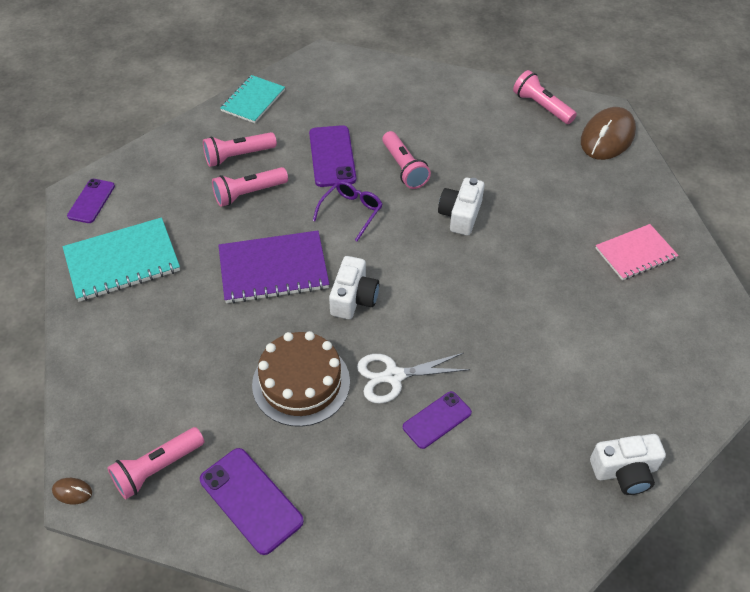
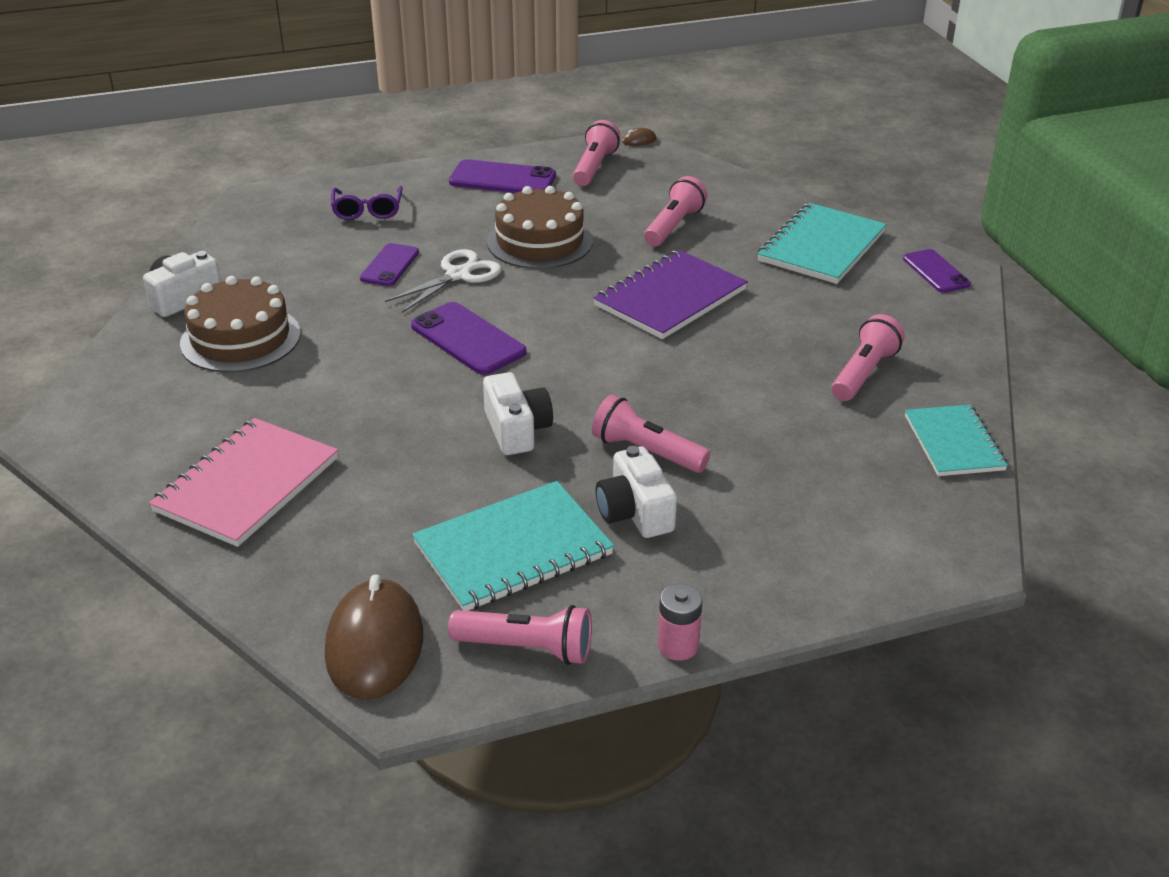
camera: 145 degrees right, 15 degrees down
(248, 193) = (793, 344): pink flashlight -> pink flashlight (674, 226)
(332, 156) = (754, 424): purple phone -> purple phone (468, 339)
(351, 212) = (654, 377): purple glasses -> purple glasses (367, 210)
(353, 298) = (559, 309): white camera -> white camera (635, 512)
(478, 80) = (678, 646): none -> pink battery
(515, 150) = (513, 549): none -> turquoise notebook
(594, 391) = (240, 338): none -> brown cake
(635, 253) = (247, 485): pink notebook -> pink notebook, size x1.50

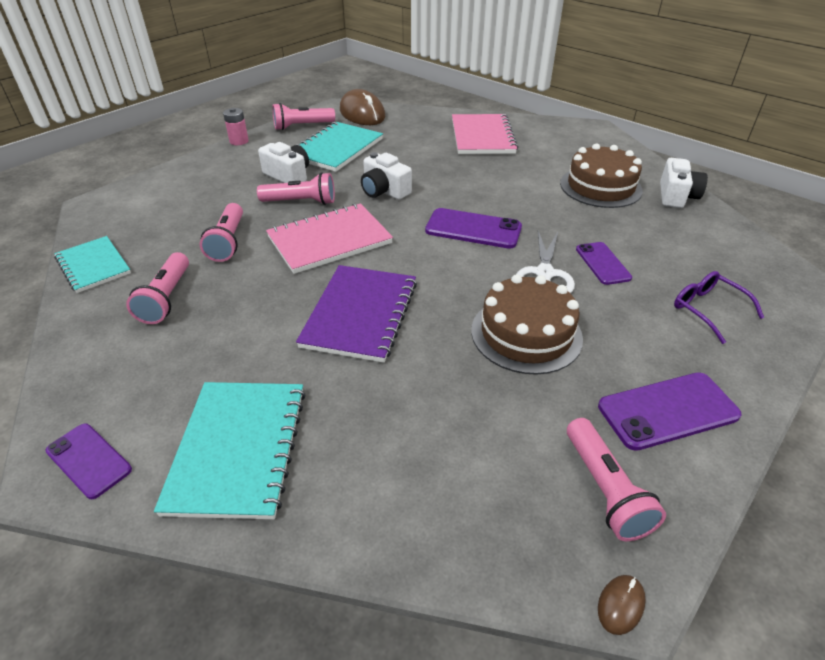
camera: 150 degrees right, 5 degrees up
(647, 381) = (329, 240): none -> pink notebook
(674, 226) = (422, 411): pink flashlight -> pink flashlight (228, 242)

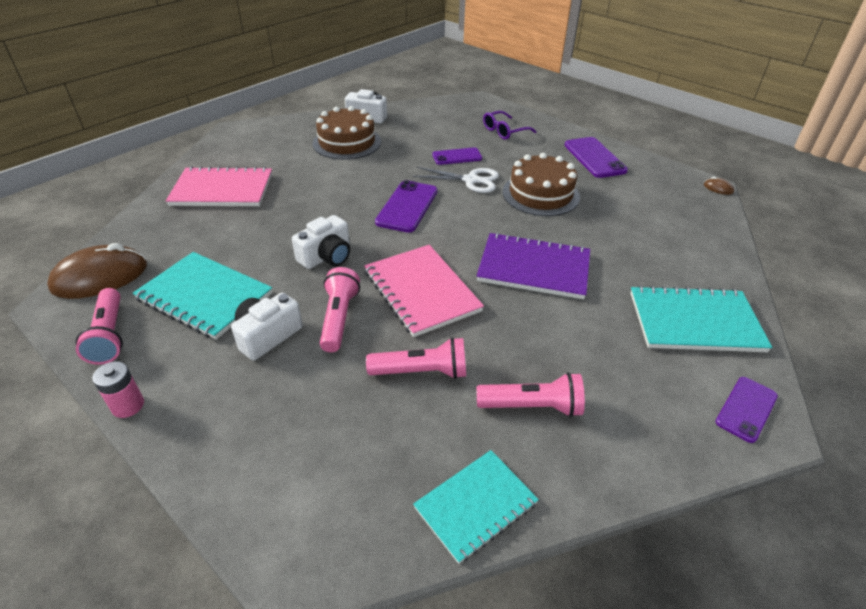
camera: 90 degrees left, 0 degrees up
(604, 489) = (657, 183): pink flashlight -> none

